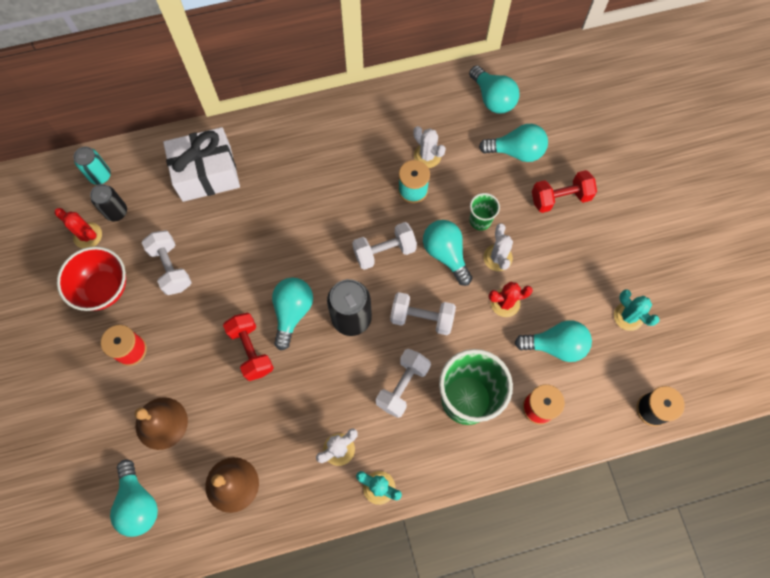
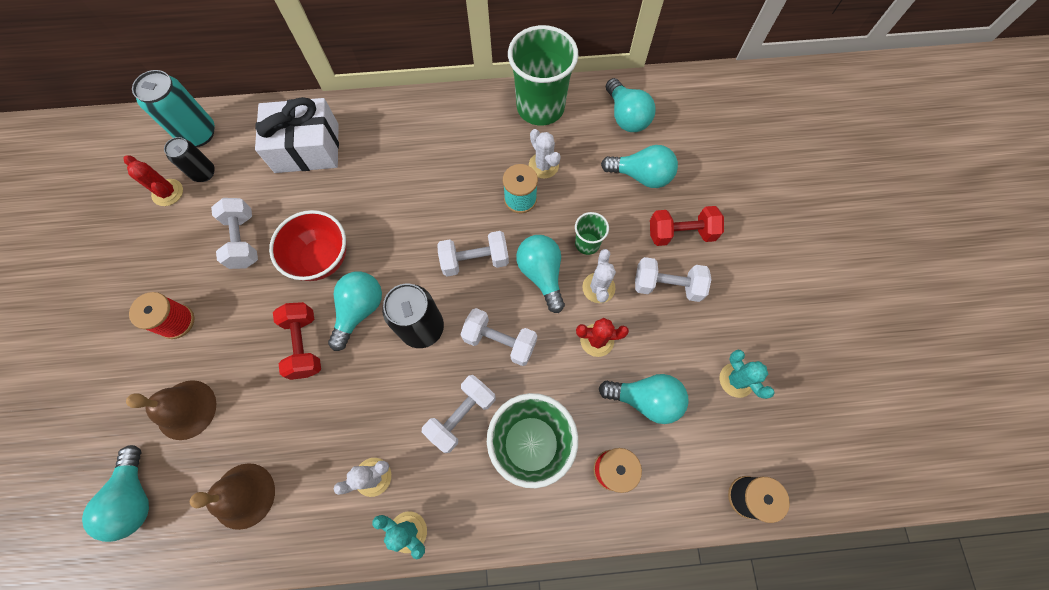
camera: 10 degrees right, 0 degrees up
(100, 176) = (198, 133): turquoise can -> turquoise can, size x1.60
(104, 289) = (168, 251): red bowl -> red bowl (321, 259)
(413, 101) = (540, 107): none -> green cup
(556, 246) = (667, 285): none -> white dumbbell

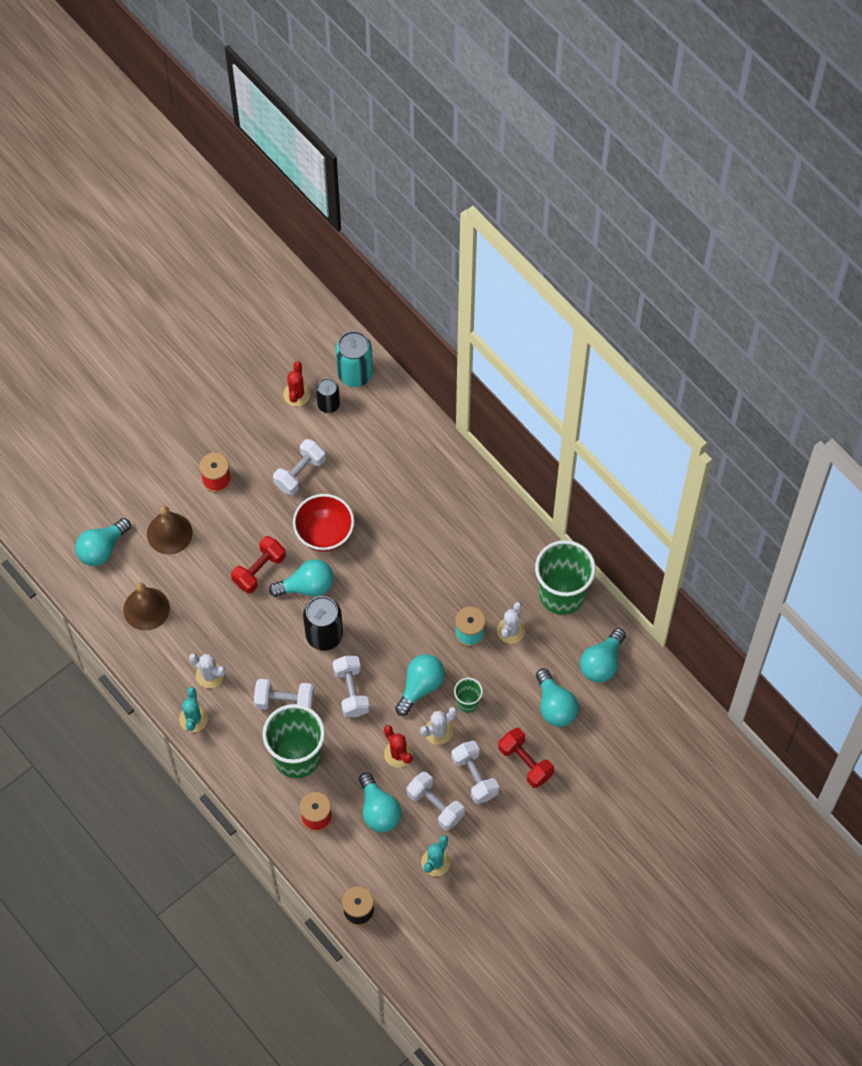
camera: 55 degrees right, 5 degrees down
(307, 148) = (399, 456): white gift -> none
(475, 260) = (398, 635): white dumbbell -> white dumbbell (435, 805)

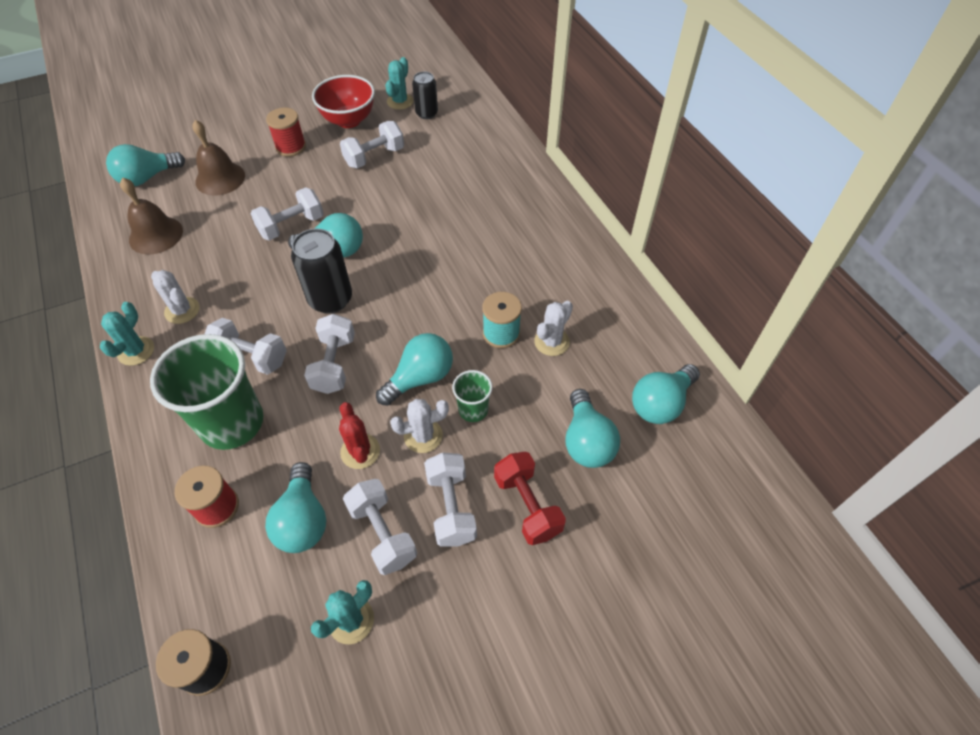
camera: 15 degrees right, 10 degrees down
(259, 570) = (291, 226): red dumbbell -> white dumbbell
(296, 394) = (400, 101): red cactus -> turquoise cactus
(324, 534) = (375, 209): red bowl -> red bowl (348, 120)
(355, 374) = (461, 97): turquoise can -> none
(562, 594) = (624, 317): green cup -> none

